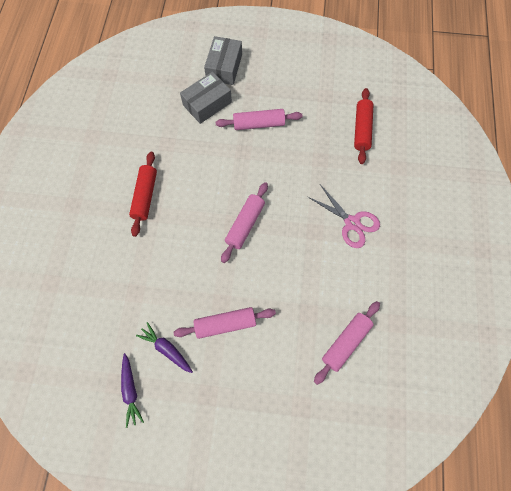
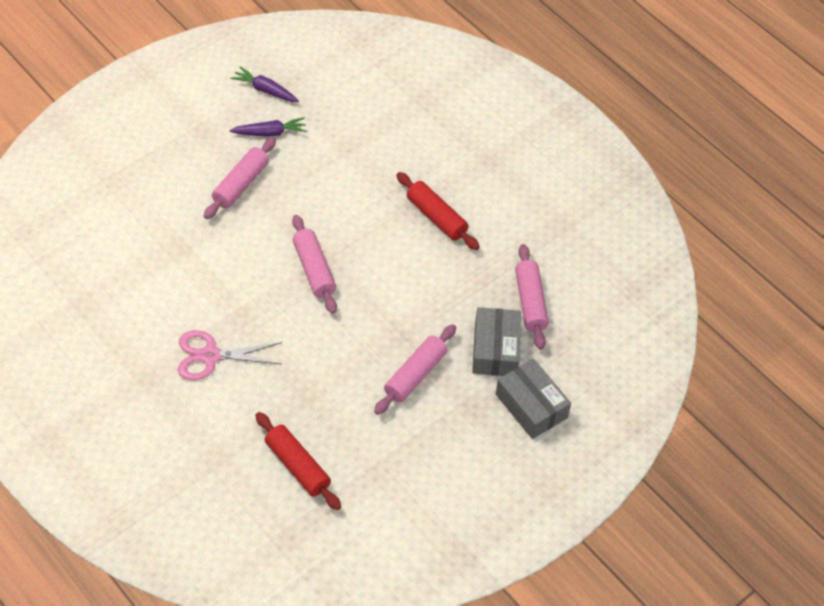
camera: 130 degrees right, 15 degrees down
(345, 343) = (119, 252): pink rolling pin -> pink rolling pin (530, 302)

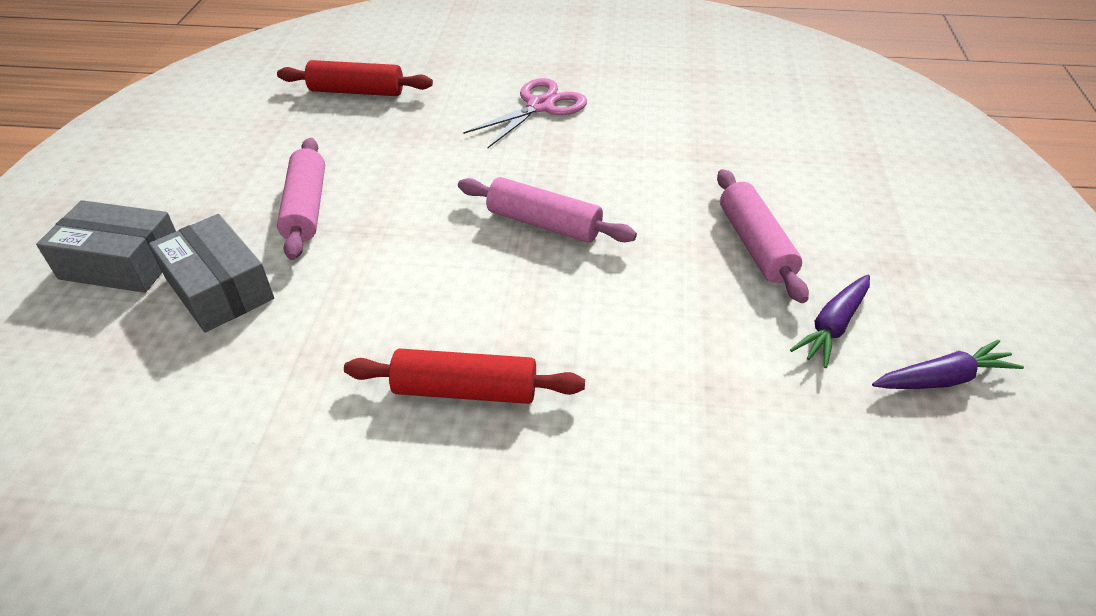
camera: 140 degrees right, 10 degrees down
(530, 302) = (207, 375): pink rolling pin -> none

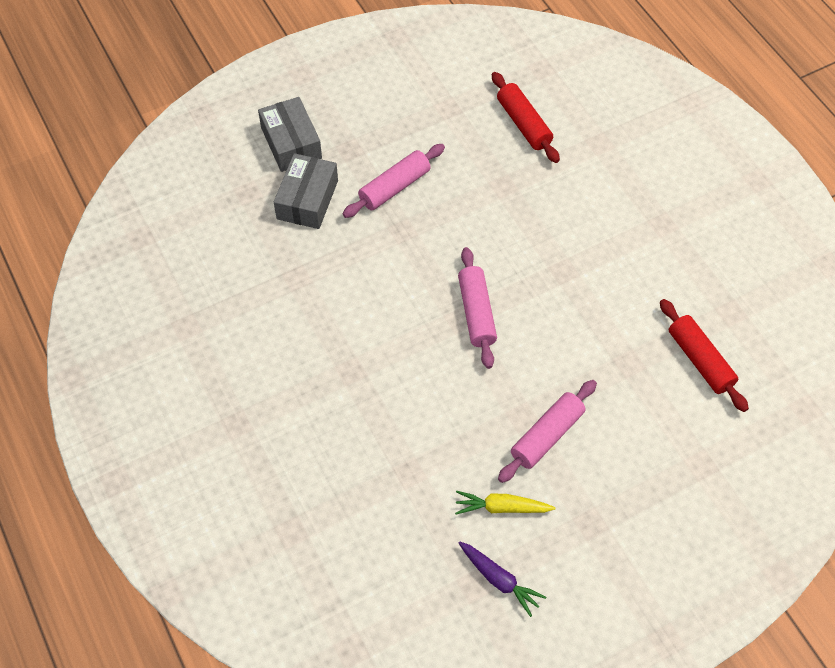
camera: 55 degrees right, 15 degrees up
(465, 390) = (324, 356): red rolling pin -> red rolling pin (700, 360)
(540, 106) = (597, 236): pink scissors -> none
(833, 326) = (501, 507): purple carrot -> yellow carrot

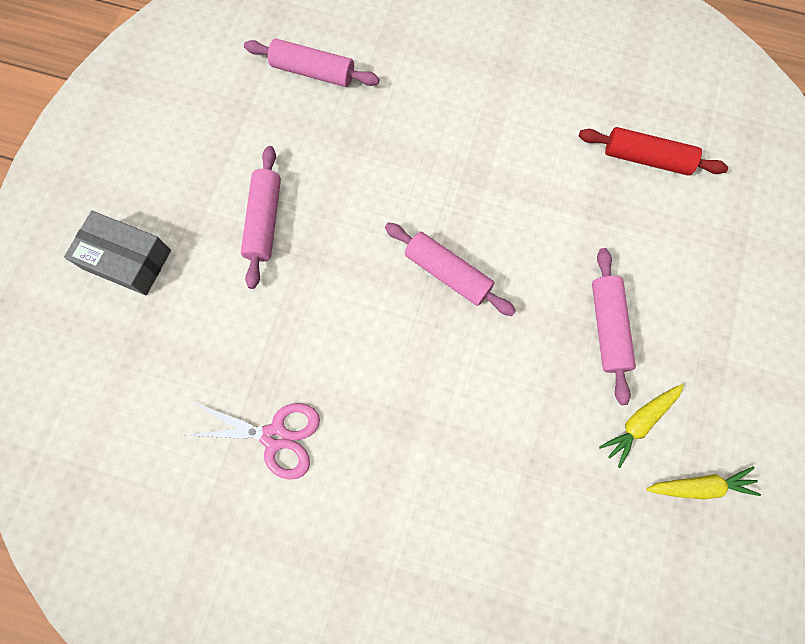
camera: 45 degrees left, 15 degrees up
(269, 311) = (275, 437): none -> pink scissors
(307, 200) = (199, 300): grey box -> none
(499, 580) = (700, 486): purple carrot -> yellow carrot
(523, 124) = (313, 71): red rolling pin -> pink rolling pin

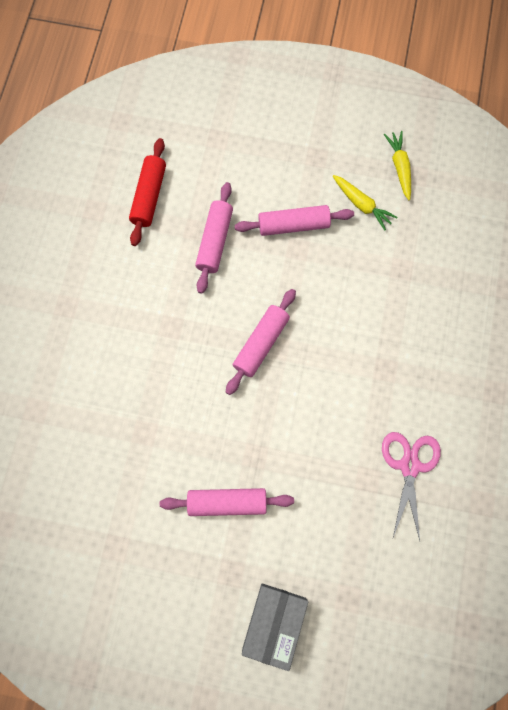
camera: 95 degrees left, 0 degrees up
(313, 71) = (72, 478): pink rolling pin -> pink rolling pin (215, 241)

